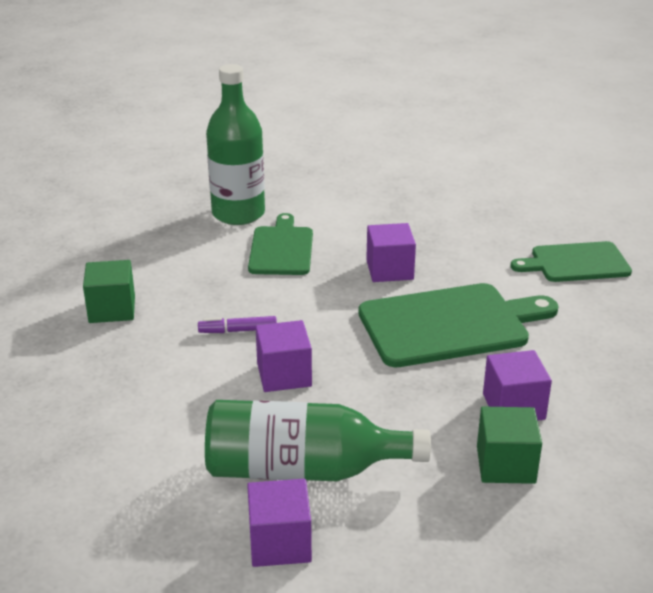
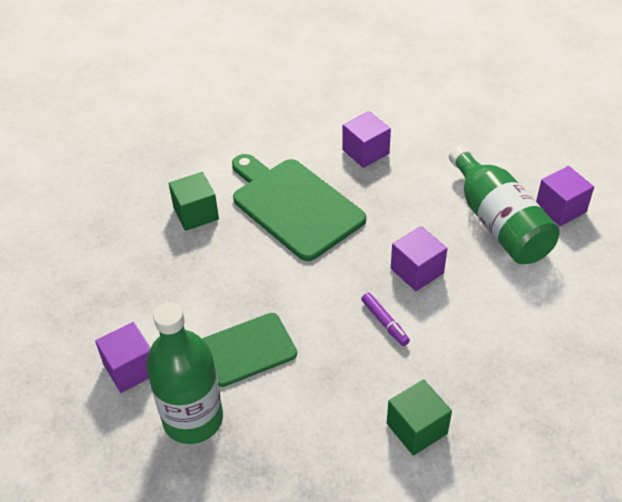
camera: 115 degrees left, 15 degrees up
(389, 270) = (237, 264): purple cube -> purple cube (130, 369)
(505, 464) = (421, 142): green cube -> green cube (196, 213)
(576, 263) = (165, 163): green cutting board -> none

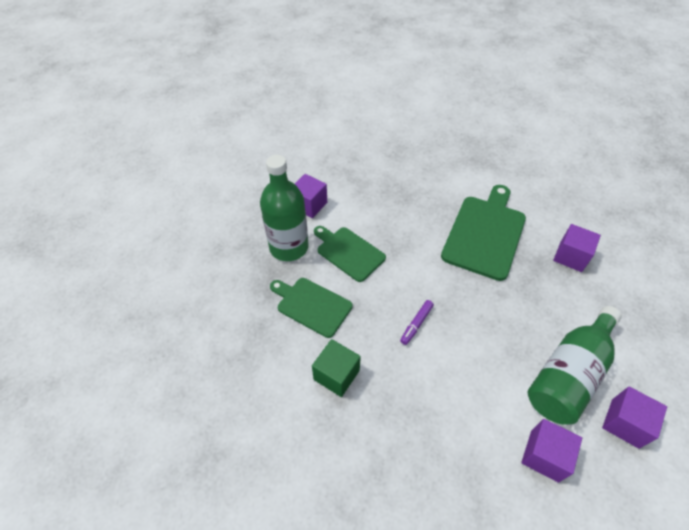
camera: 65 degrees right, 5 degrees up
(196, 213) = (441, 186): green cube -> none
(305, 422) = (312, 305): none -> green cutting board
(417, 271) = (477, 329): purple cube -> purple cube (544, 455)

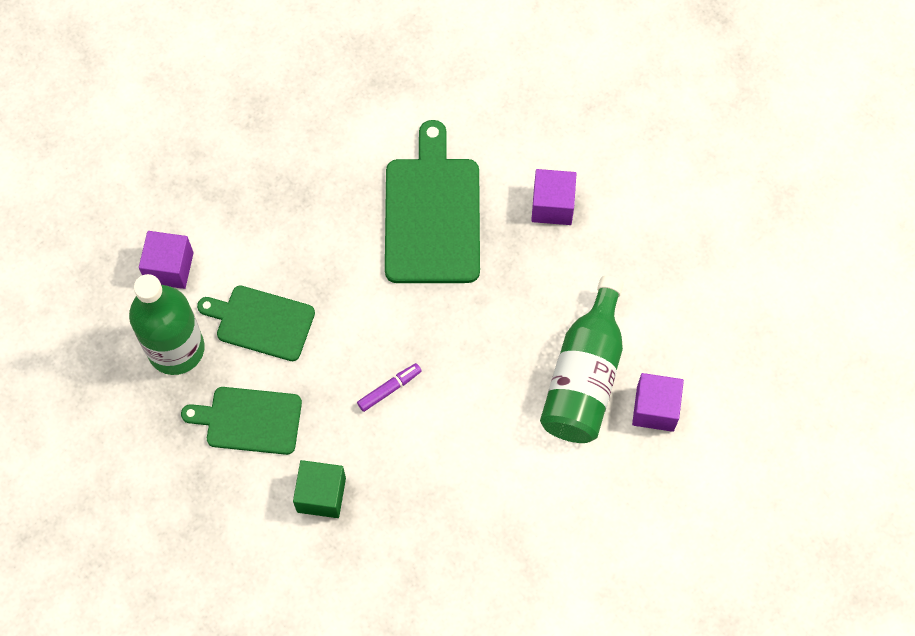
camera: 25 degrees left, 15 degrees up
(416, 324) = (389, 389): purple marker -> purple marker turned 135 degrees counterclockwise
(544, 455) = (579, 483): purple cube -> none

